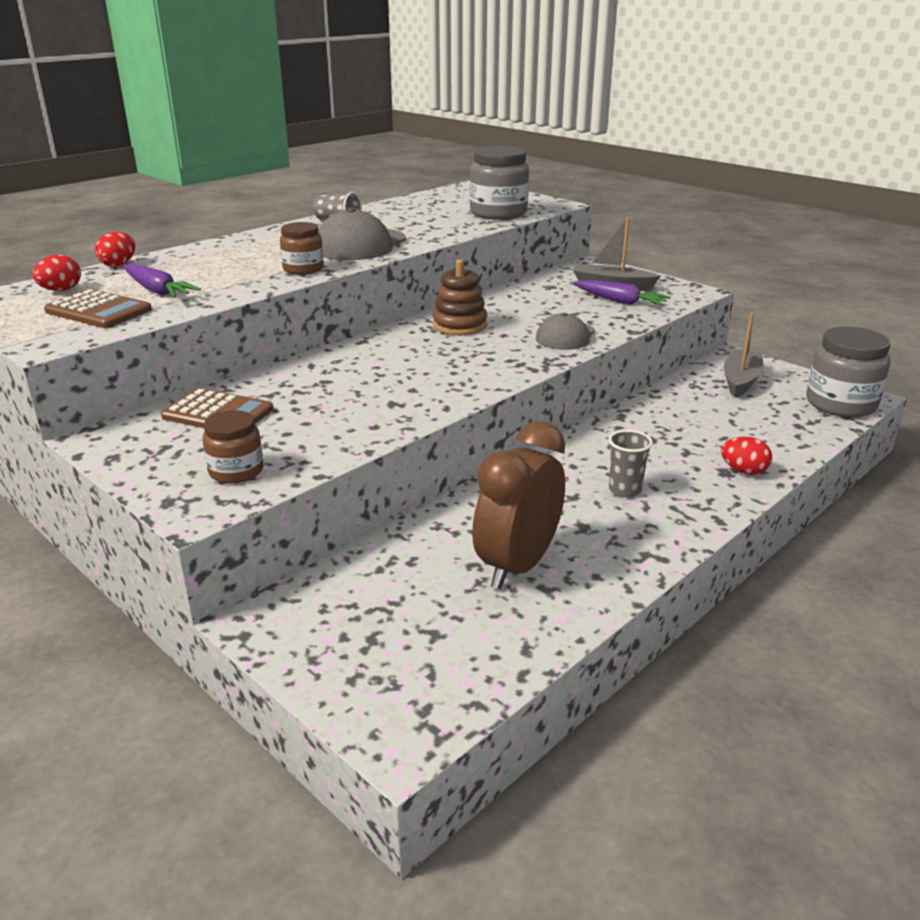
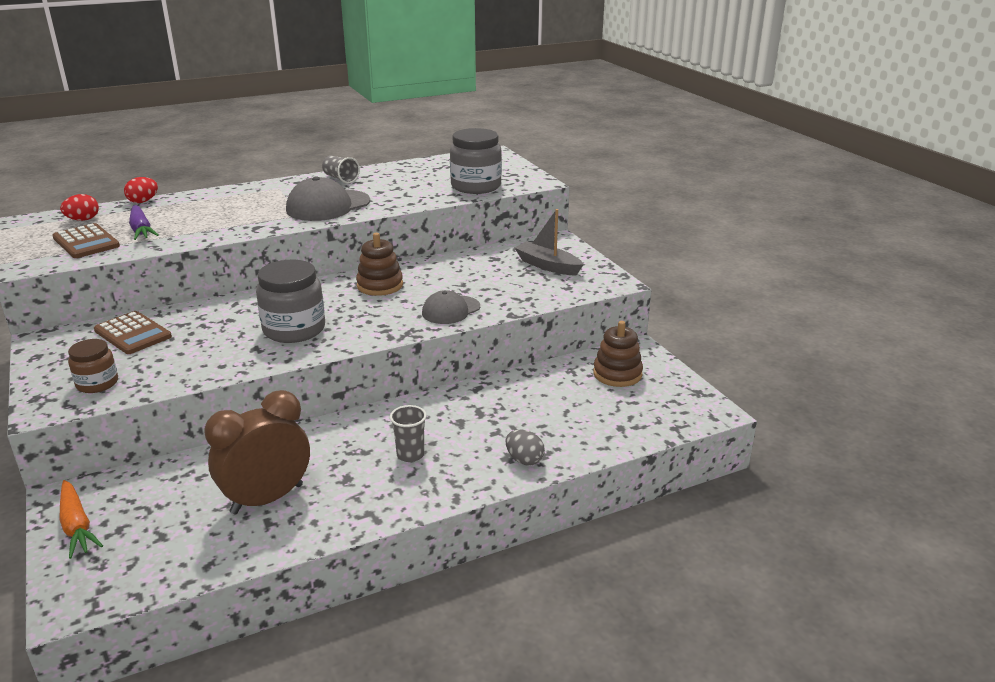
camera: 20 degrees right, 0 degrees up
(303, 269) = (260, 224): brown jar -> none
(311, 648) = (77, 525): none -> orange carrot
(619, 301) = (536, 282): purple carrot -> none
(741, 381) = (617, 374): grey boat -> brown stacking toy
(743, 471) = (524, 460): red egg -> grey egg
(840, 404) = (683, 414): grey jar -> grey jar (294, 329)

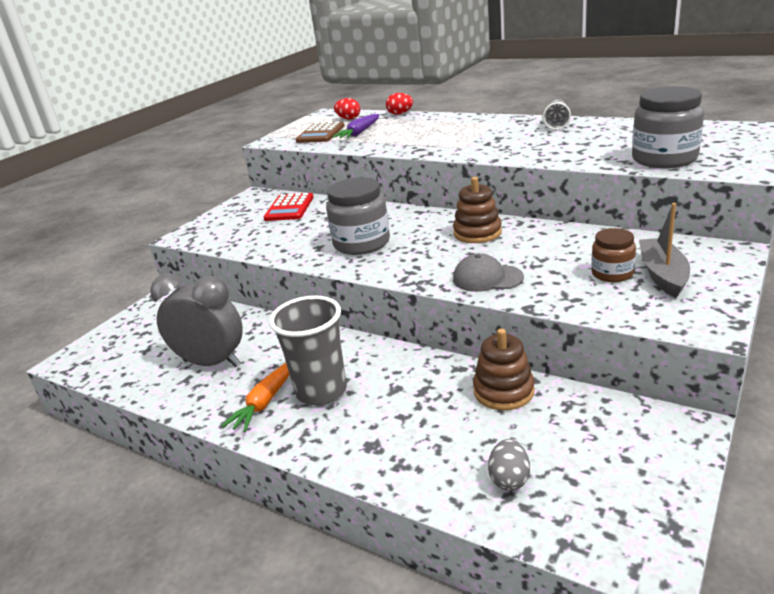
camera: 60 degrees right, 0 degrees up
(77, 525) = (138, 318): orange carrot -> orange carrot (265, 401)
(97, 383) = (222, 232): brown jar -> brown jar (612, 273)
(133, 334) = (289, 208): brown calculator -> red calculator
(267, 499) = (211, 363): brown clock -> grey clock
(328, 206) = (498, 145): grey cap -> none
(410, 455) = (321, 391): grey cup -> grey cup, size x1.87
(524, 460) = (377, 457): grey egg -> grey egg (509, 479)
(617, 374) = (610, 439): brown stacking toy -> brown stacking toy (503, 391)

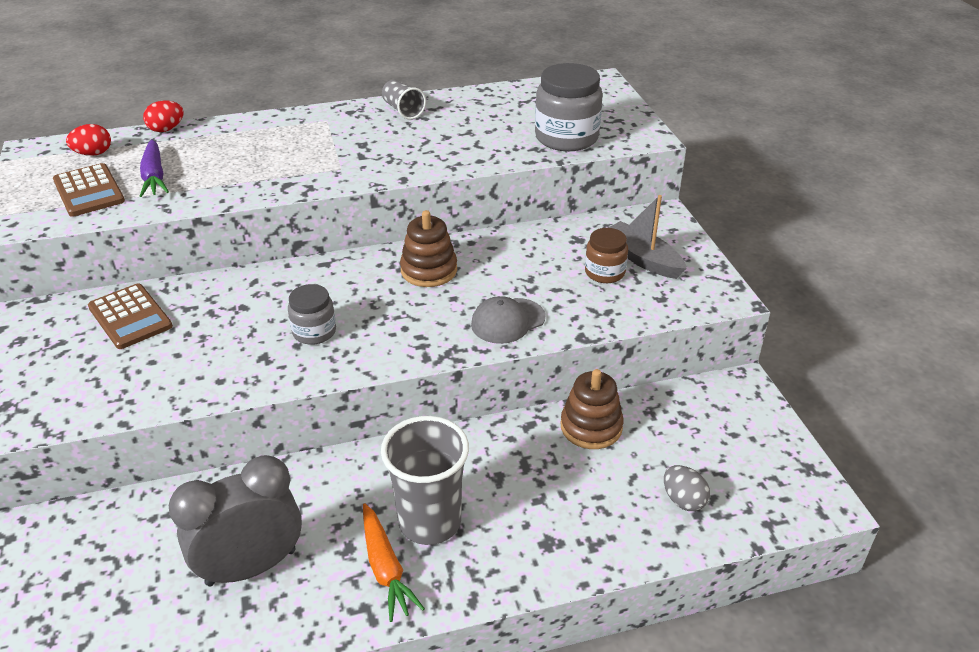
camera: 50 degrees left, 10 degrees up
(289, 208) = (130, 317): red calculator -> brown calculator
(361, 243) = (314, 332): grey jar -> grey jar, size x0.58

